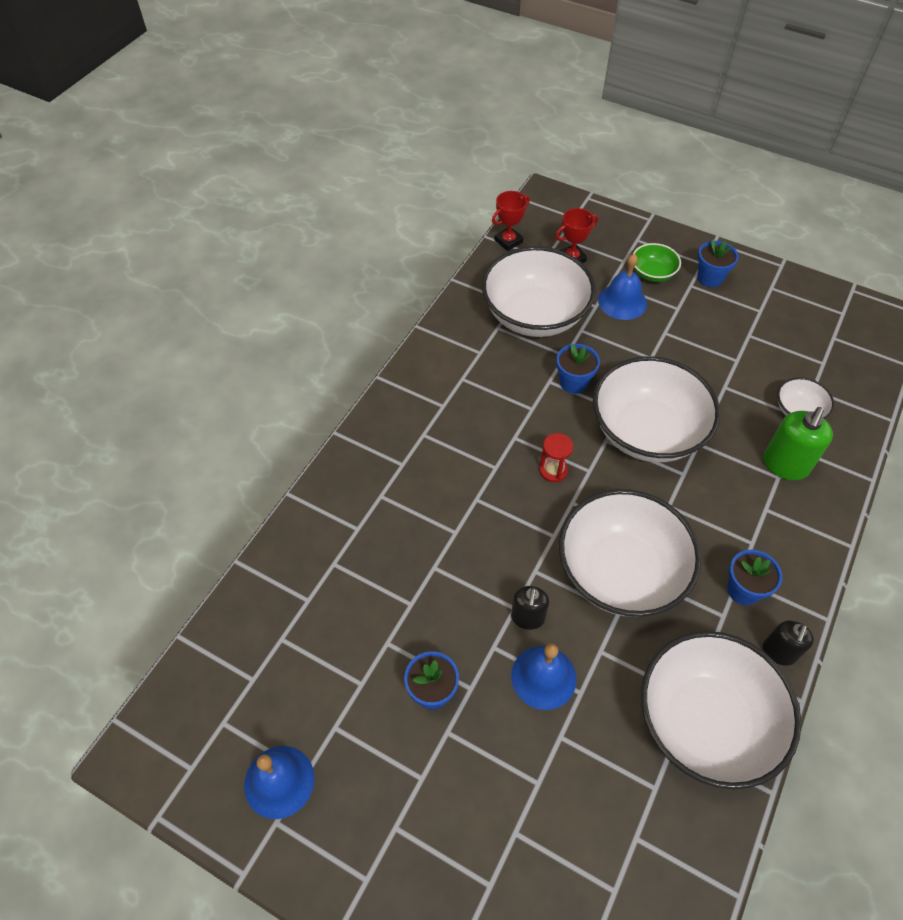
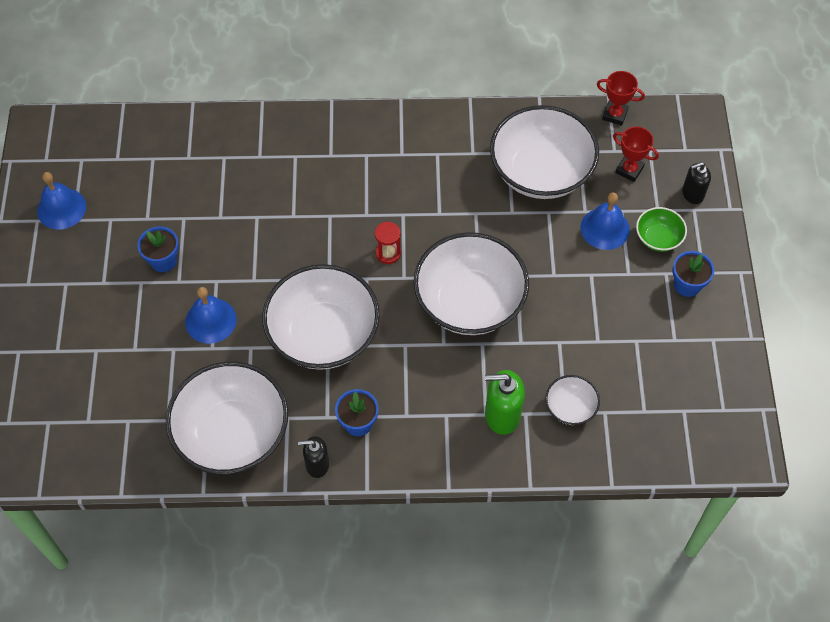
camera: 60 degrees right, 5 degrees up
(527, 617) = (250, 291): black soap dispenser -> black soap dispenser (692, 194)
(573, 382) = (486, 230): blue flower pot -> none

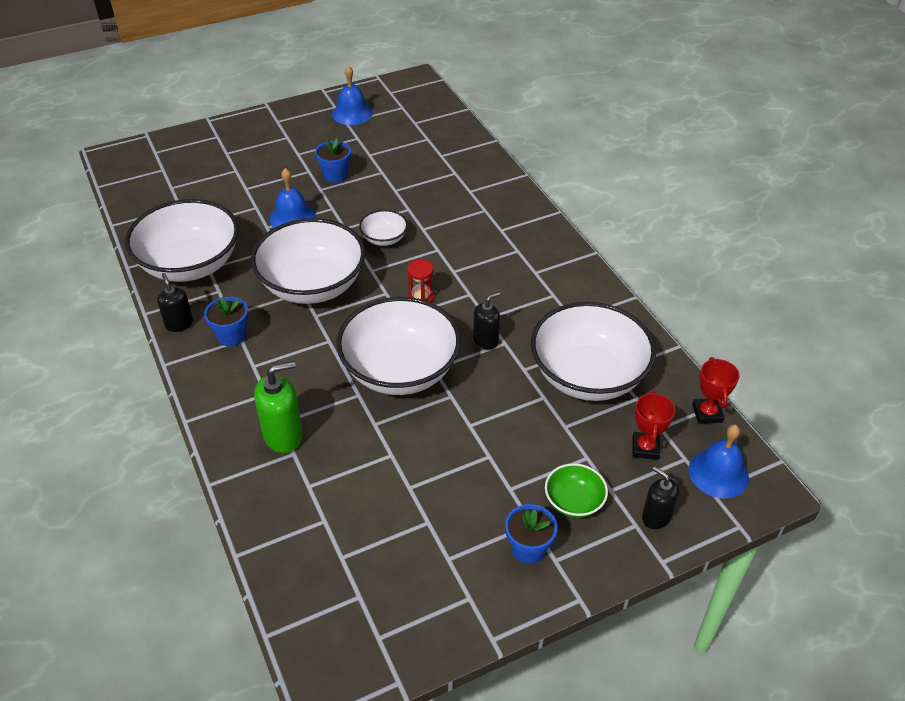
camera: 65 degrees right, 15 degrees down
(466, 225) = (486, 340): none -> black soap dispenser
(502, 415) = (283, 435): green soap dispenser -> green soap dispenser turned 90 degrees clockwise
(570, 407) = (316, 488): white bowl -> white bowl (384, 239)
(605, 228) = (554, 450): blue bell -> blue bell (718, 473)

